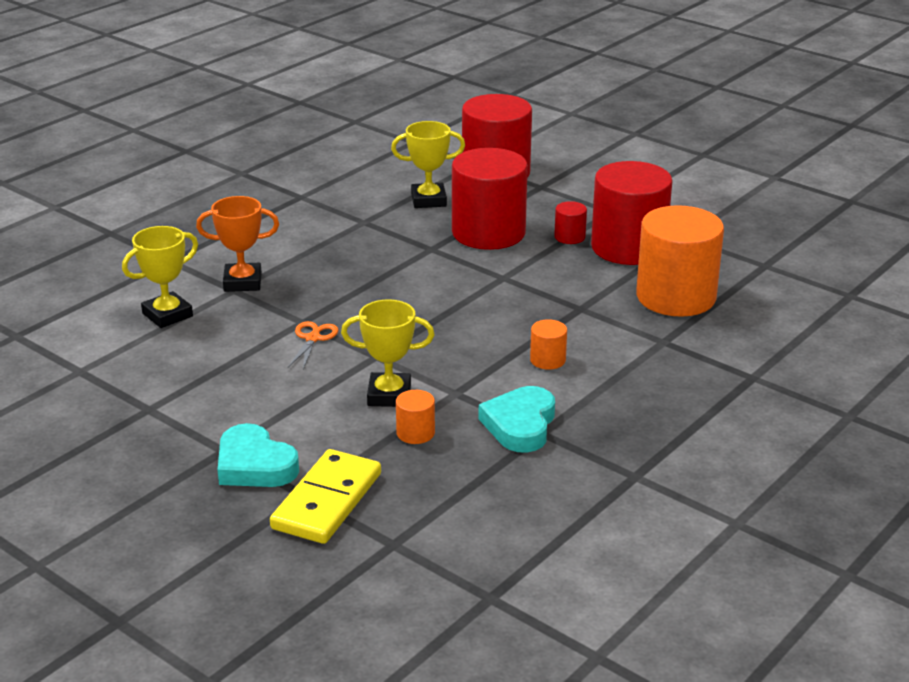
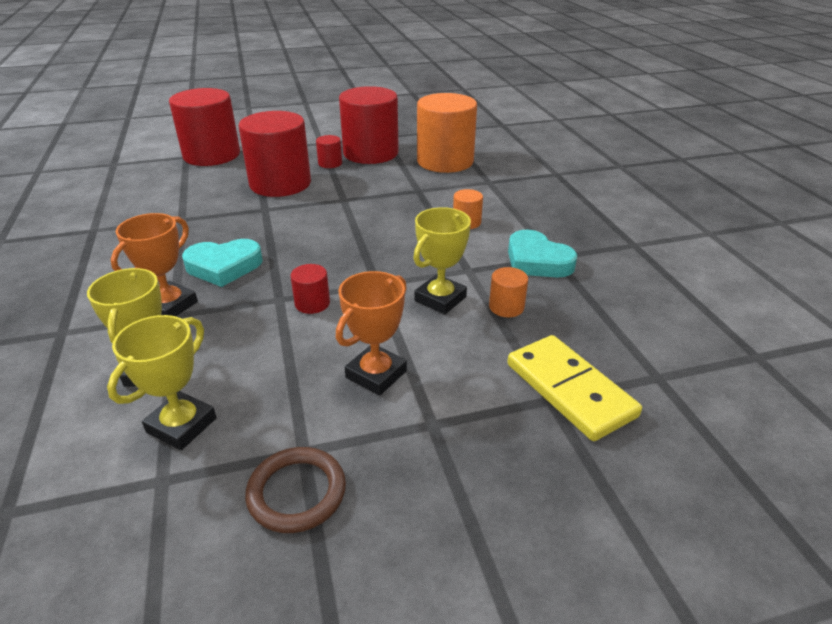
camera: 55 degrees left, 5 degrees up
(111, 422) = (297, 492): none -> brown ring
(254, 404) = (376, 374): none -> orange trophy
(254, 465) = (476, 412): turquoise heart -> turquoise heart (224, 266)
(313, 338) = (312, 303): orange scissors -> red cylinder
(428, 200) = (200, 187): yellow trophy -> yellow trophy (181, 425)

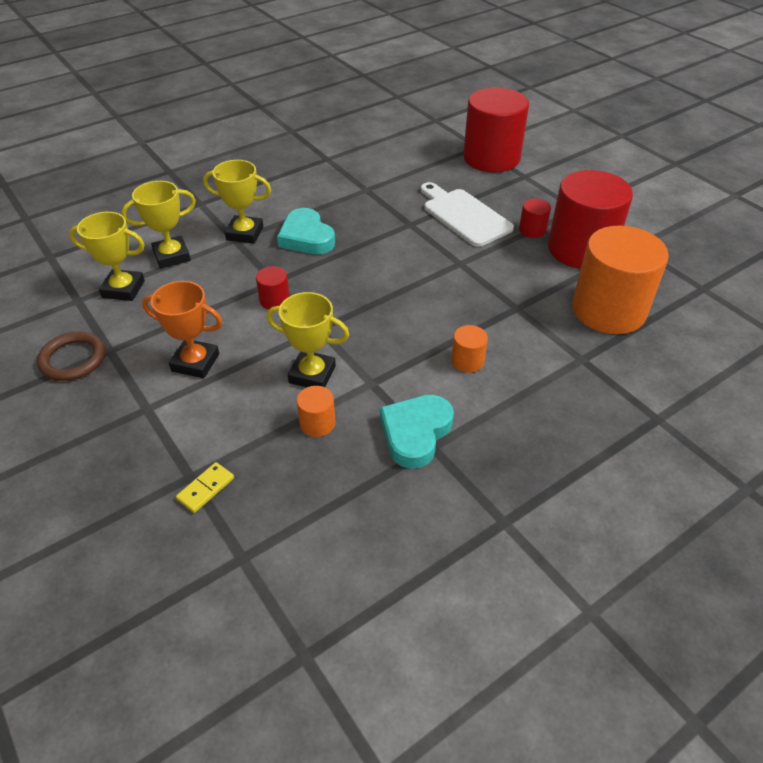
camera: 70 degrees right, 10 degrees up
(170, 306) = (245, 233): orange trophy -> yellow trophy
(280, 184) = (464, 215): red cylinder -> white cutting board
(569, 390) = (205, 488): yellow domino -> yellow domino, size x0.46

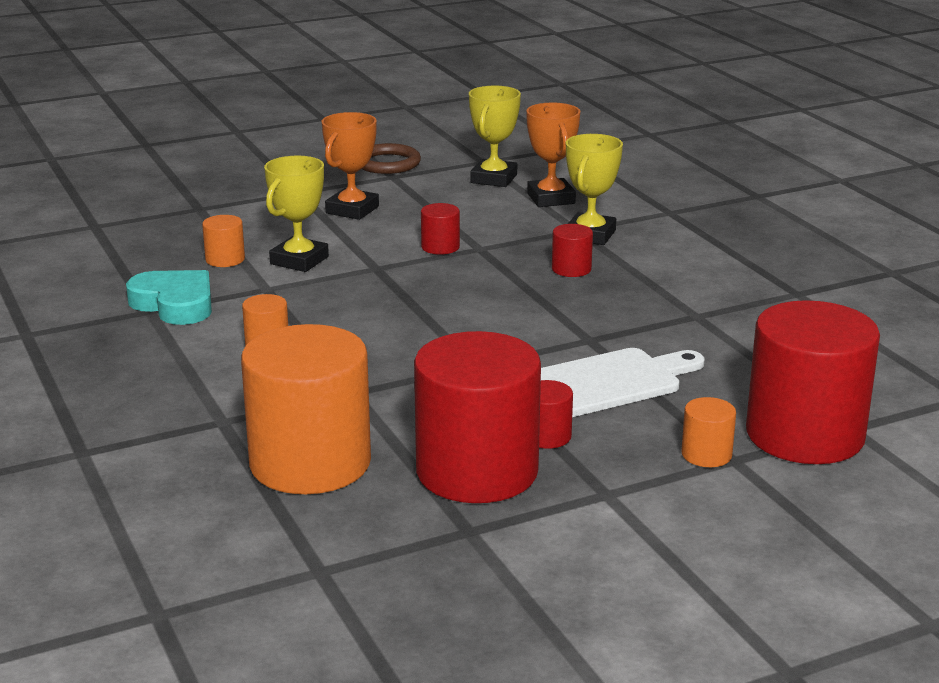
camera: 100 degrees right, 20 degrees down
(172, 256) = (551, 198): yellow trophy -> orange trophy
(205, 488) = (180, 213): yellow domino -> none
(306, 237) = (571, 269): turquoise heart -> red cylinder
(524, 183) = (706, 454): none -> orange cylinder

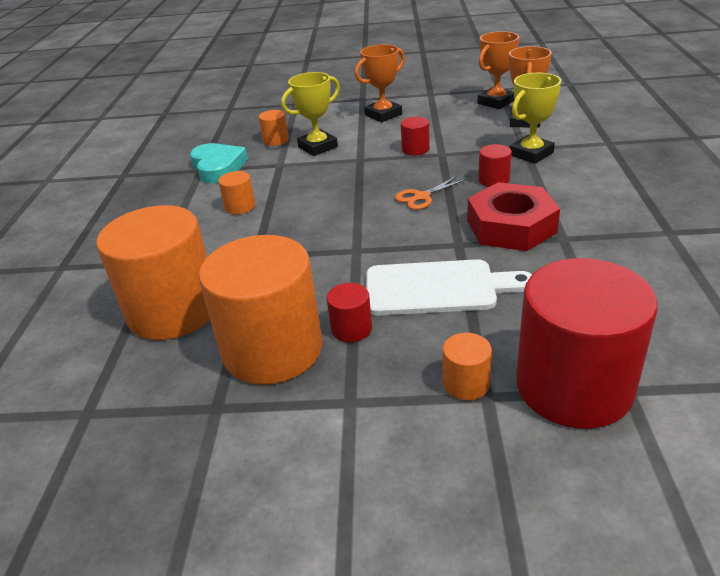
camera: 30 degrees right, 10 degrees up
(387, 163) = (434, 84): brown ring -> none
(477, 471) = (272, 349): red cylinder -> orange cylinder
(494, 179) = (496, 102): yellow trophy -> orange trophy
(500, 299) = (421, 197): none -> orange scissors
(632, 313) = (511, 226): none -> red nut

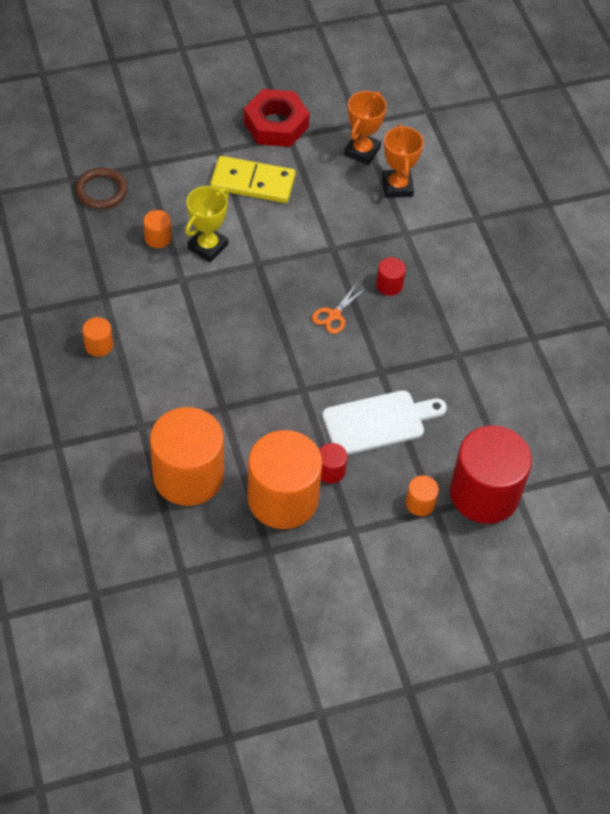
camera: 25 degrees left, 20 degrees up
(218, 167) = (121, 290): turquoise heart -> none
(240, 207) = (176, 347): orange cylinder -> orange cylinder (98, 345)
(248, 115) = (101, 191): none -> brown ring
(383, 115) = (253, 182): orange trophy -> yellow domino
(415, 149) = (306, 243): red cylinder -> none
(511, 226) = (416, 346): red nut -> red nut (276, 124)
(531, 154) = (413, 242): yellow trophy -> none

